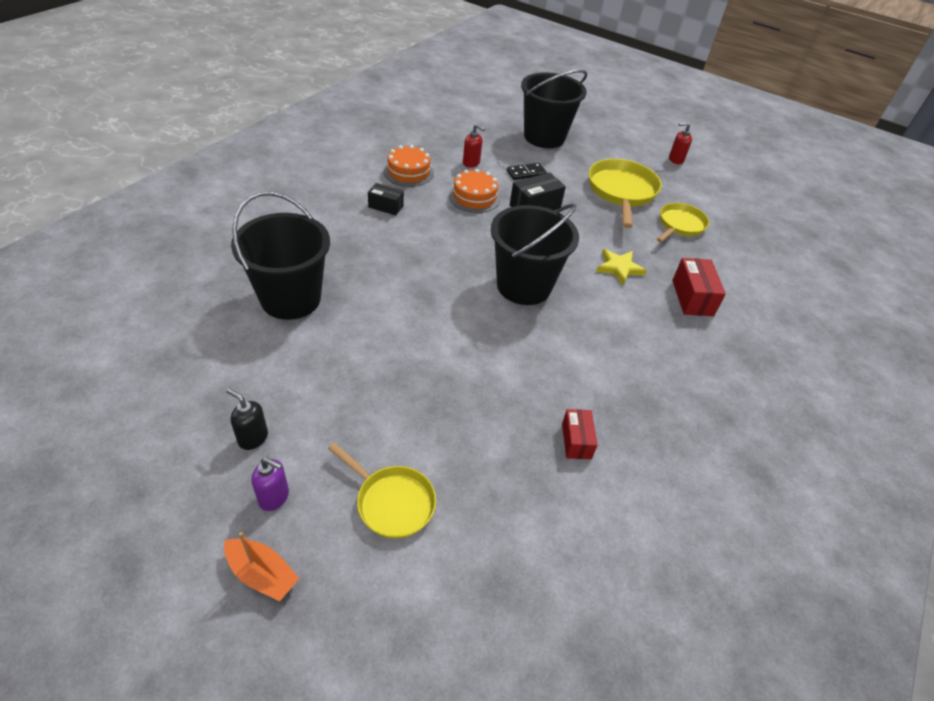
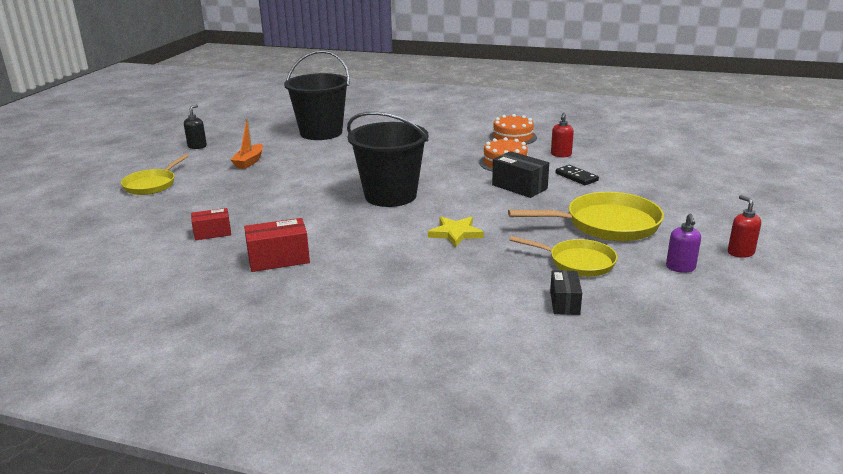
camera: 80 degrees right, 20 degrees down
(262, 574) = (105, 165): orange boat -> orange boat (249, 162)
(274, 497) = (155, 158): purple soap dispenser -> purple soap dispenser (680, 268)
(386, 206) = (453, 138): black box -> black box (564, 303)
(544, 137) = (664, 177): black bucket -> none
(692, 298) = (436, 275): red box -> red box (279, 259)

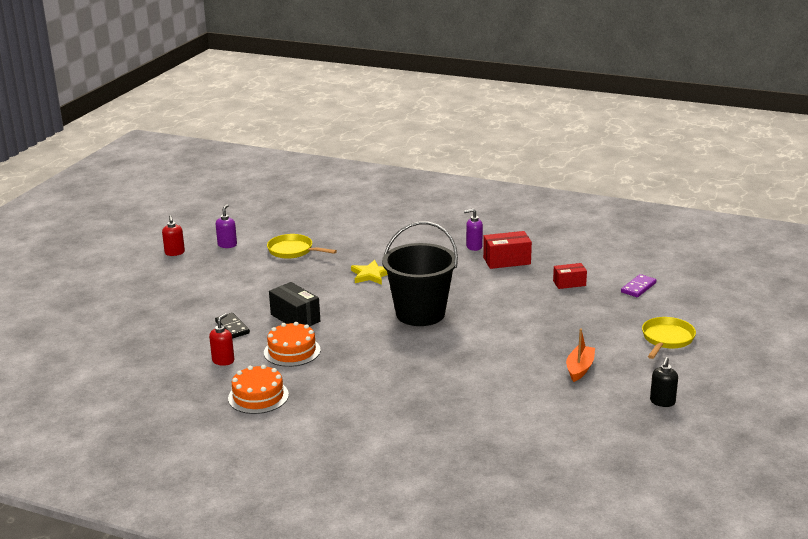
camera: 175 degrees left, 0 degrees up
(133, 231) = (638, 287): none -> purple domino
(319, 279) = (474, 247): none -> purple soap dispenser
(321, 133) = (507, 422): black bucket -> none
(564, 303) = (319, 229): black box -> none
(606, 224) = (248, 277): yellow pan -> none

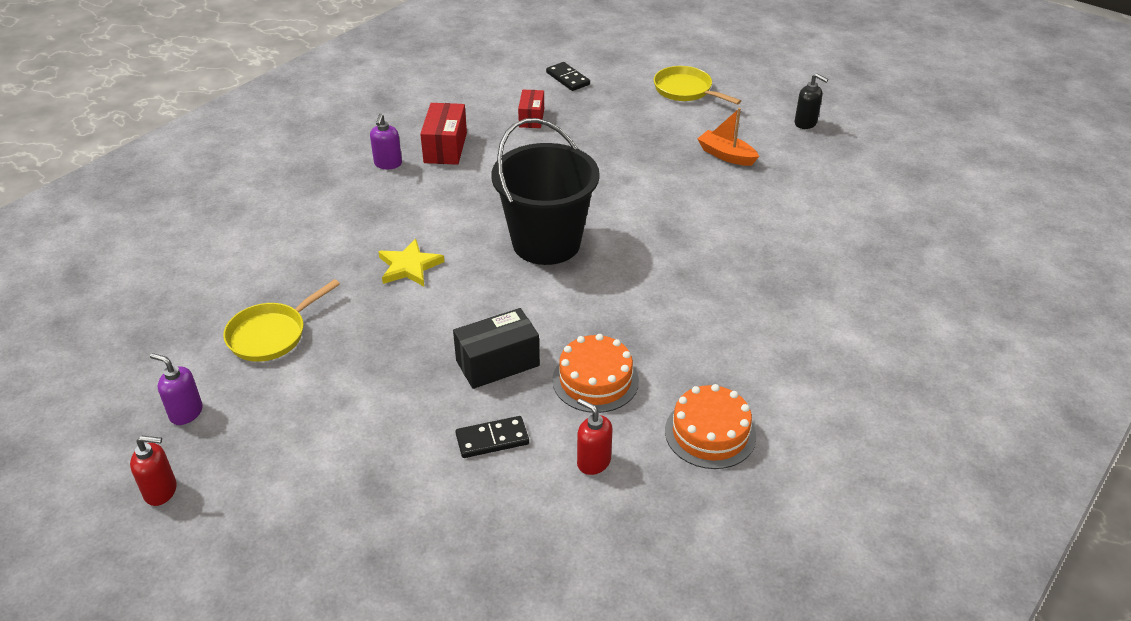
camera: 75 degrees left, 15 degrees up
(638, 287) = (568, 78): purple domino -> black domino

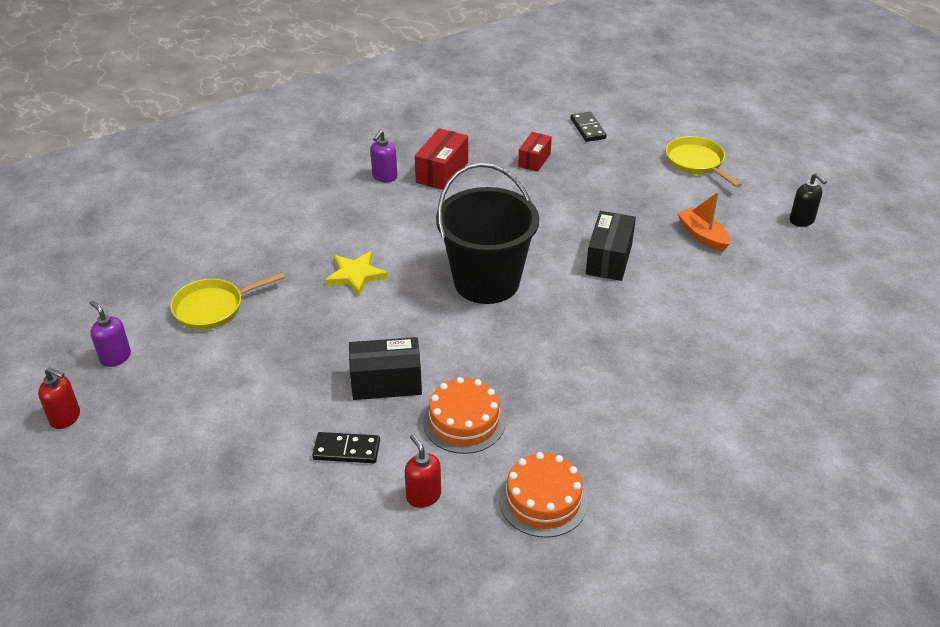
camera: 20 degrees right, 0 degrees up
(652, 195) = (609, 259): none -> black box

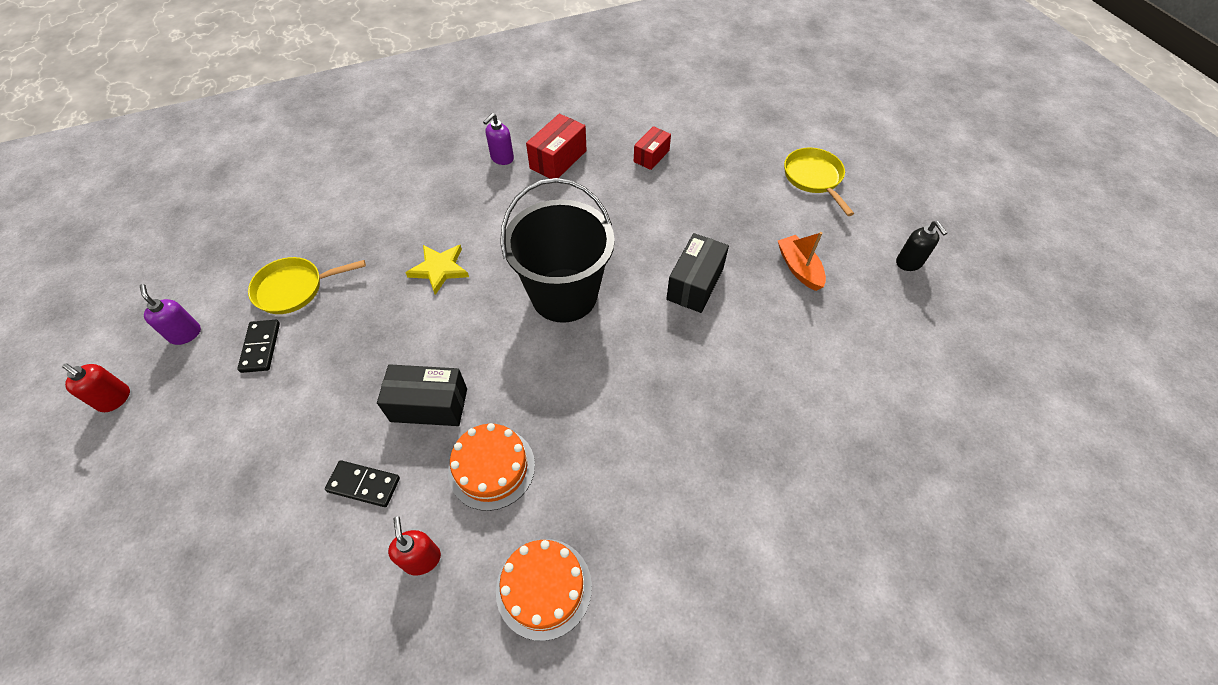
camera: 10 degrees right, 15 degrees up
(588, 129) = (714, 126): black domino -> black domino (261, 347)

